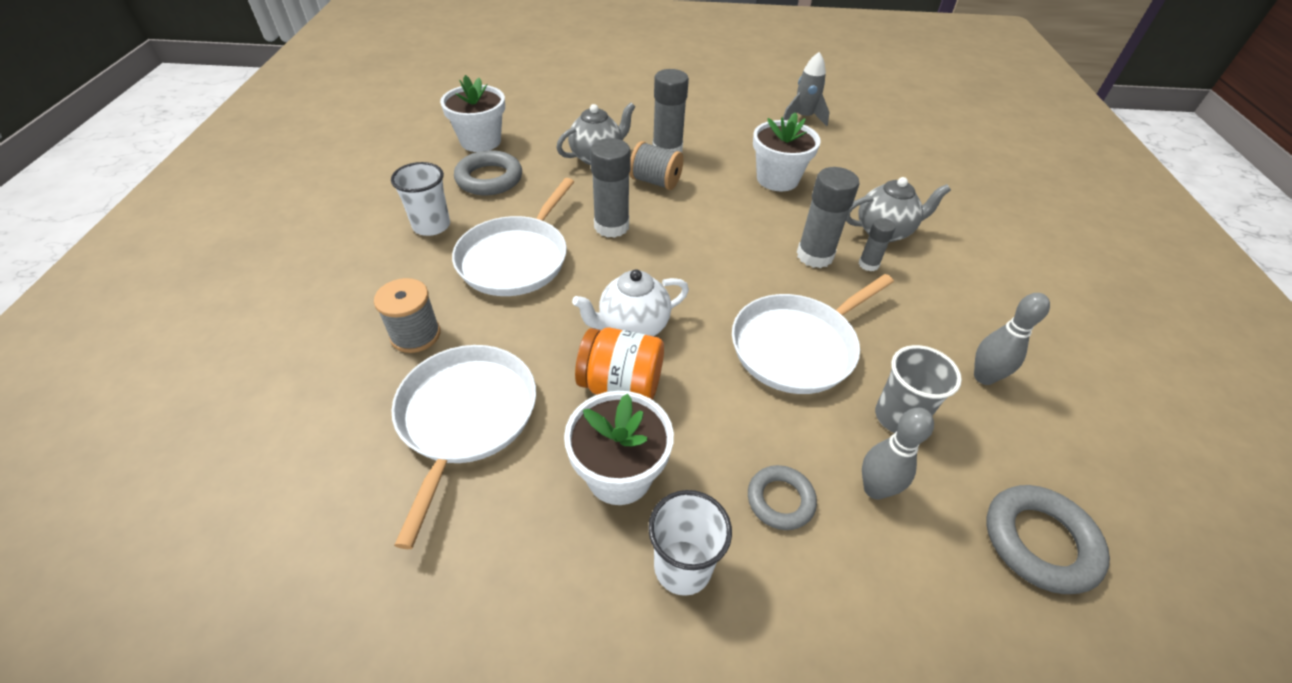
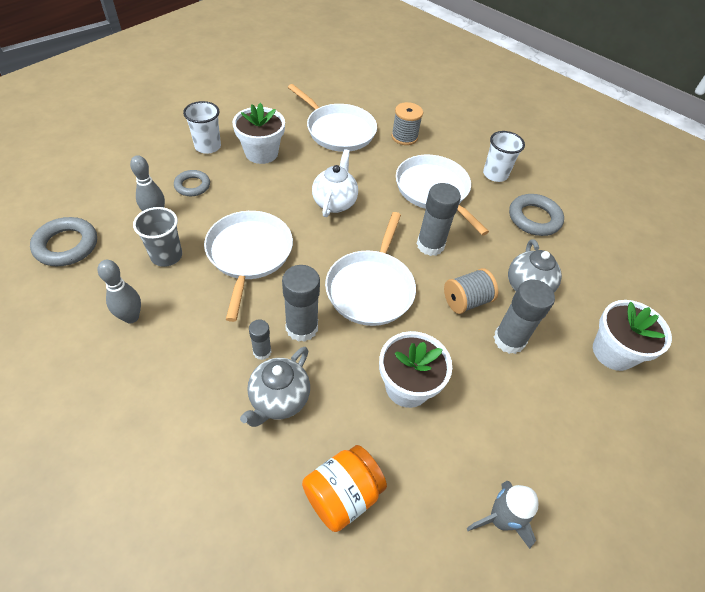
camera: 125 degrees right, 5 degrees up
(480, 141) = (593, 237): white flower pot -> white flower pot (613, 352)
(621, 385) = (303, 178): orange jar -> orange jar (342, 495)
(716, 238) = (371, 288): none -> white pan

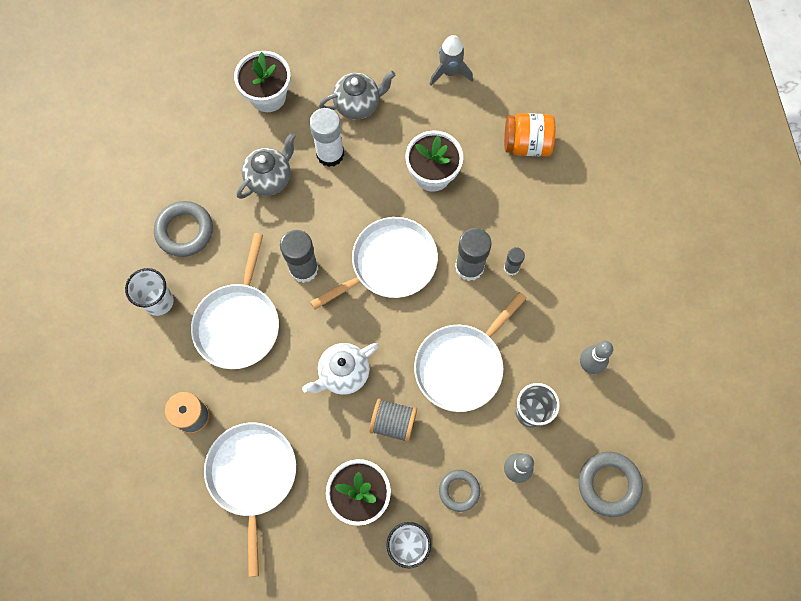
camera: 135 degrees left, 20 degrees up
(279, 400) = (524, 225): grey teapot -> grey teapot (358, 105)
(466, 301) = (328, 202): grey spool -> grey spool (393, 423)
(509, 340) = (330, 154): grey glue stick -> white glue stick

